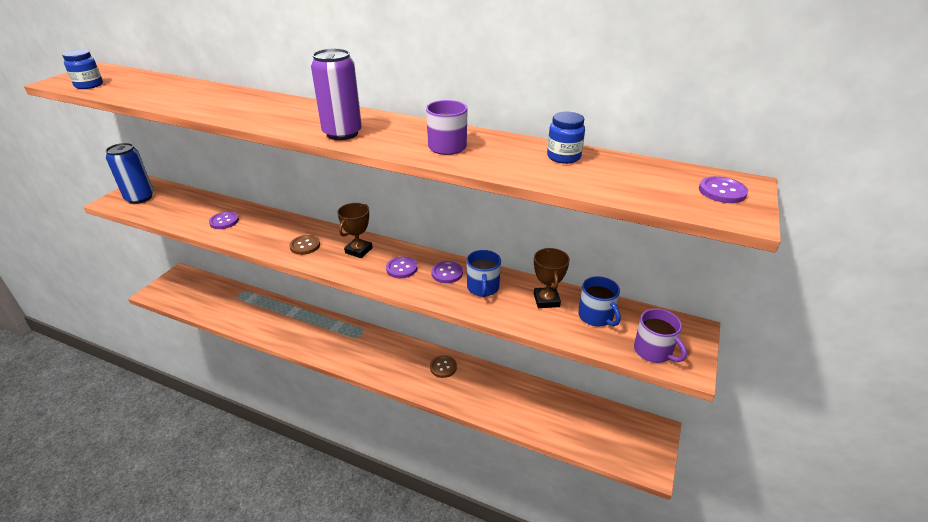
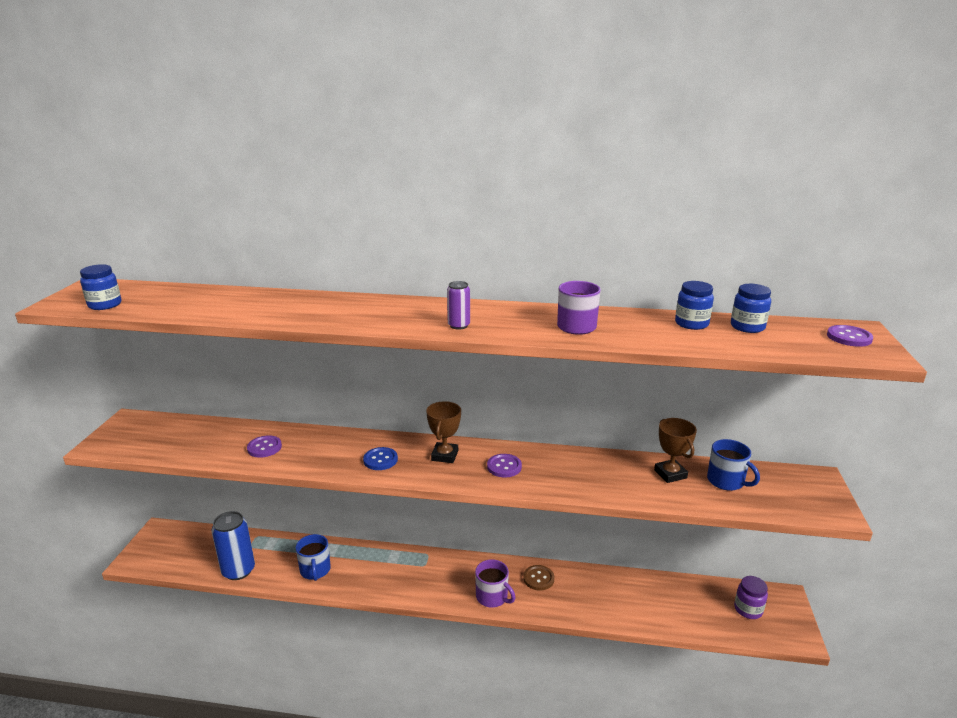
camera: 15 degrees left, 10 degrees down
(140, 198) = (135, 436): blue can -> blue can (238, 570)
(305, 246) = (380, 460): brown button -> blue button
(342, 133) = (459, 325): purple can -> purple can, size x0.53
(447, 273) = (554, 464): purple button -> none
(483, 288) = (601, 472): blue mug -> blue mug (315, 570)
(615, 433) = (748, 609): none -> purple jar
(619, 167) = (747, 327): none -> blue jar
(653, 351) = (797, 504): purple mug -> purple mug (492, 597)

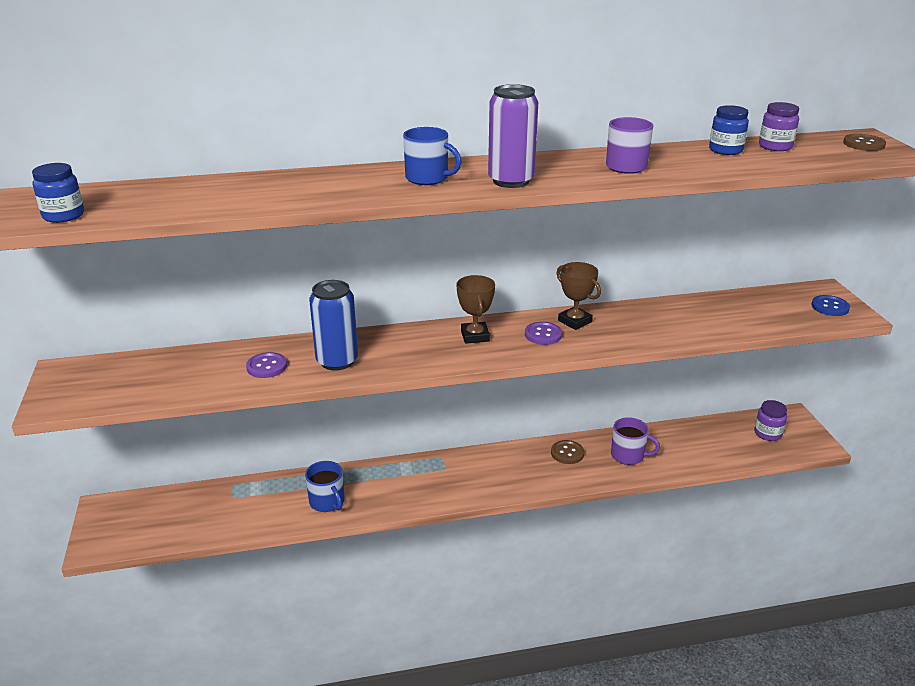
camera: 20 degrees left, 5 degrees up
(238, 570) = (236, 524): blue can -> blue can (337, 361)
(380, 460) = (410, 353): blue button -> blue button (830, 307)
(459, 325) = (511, 181): purple can -> purple can, size x1.87
(492, 597) = (532, 480): purple mug -> purple mug (628, 455)
(670, 474) = (701, 311): brown trophy -> brown trophy (574, 321)
(726, 481) = (753, 307): blue mug -> blue mug (428, 178)
(747, 327) = (775, 146): blue jar -> purple jar
(849, 337) = (863, 144): purple button -> brown button

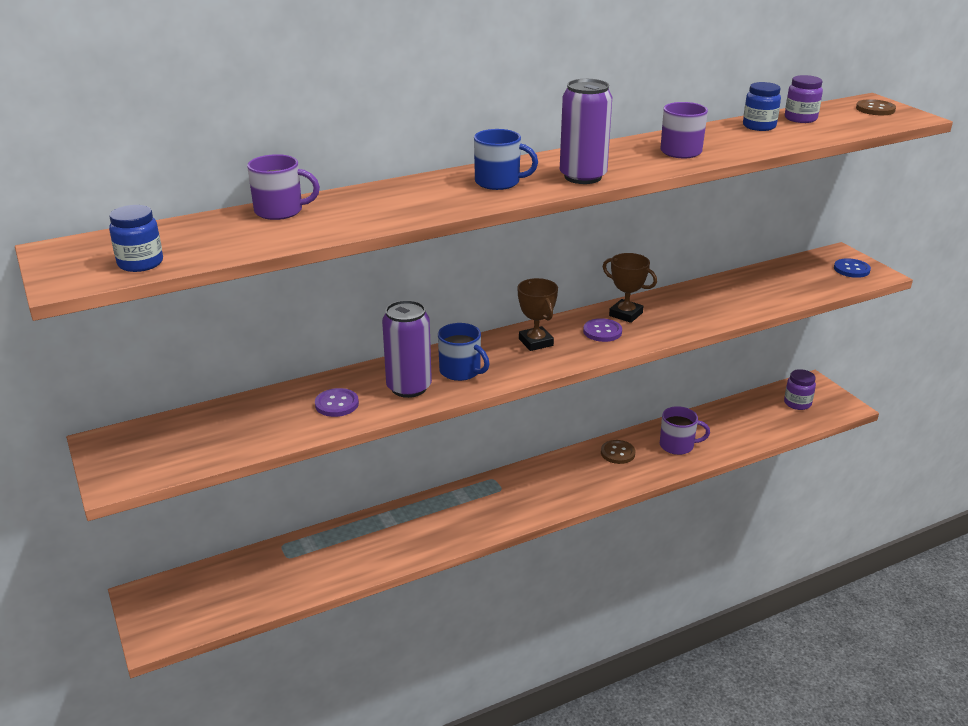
camera: 15 degrees left, 0 degrees up
(215, 184) = (280, 211): none -> purple mug
(327, 502) = (394, 544): blue mug -> blue mug (461, 371)
(337, 361) = (409, 387): blue can -> purple can

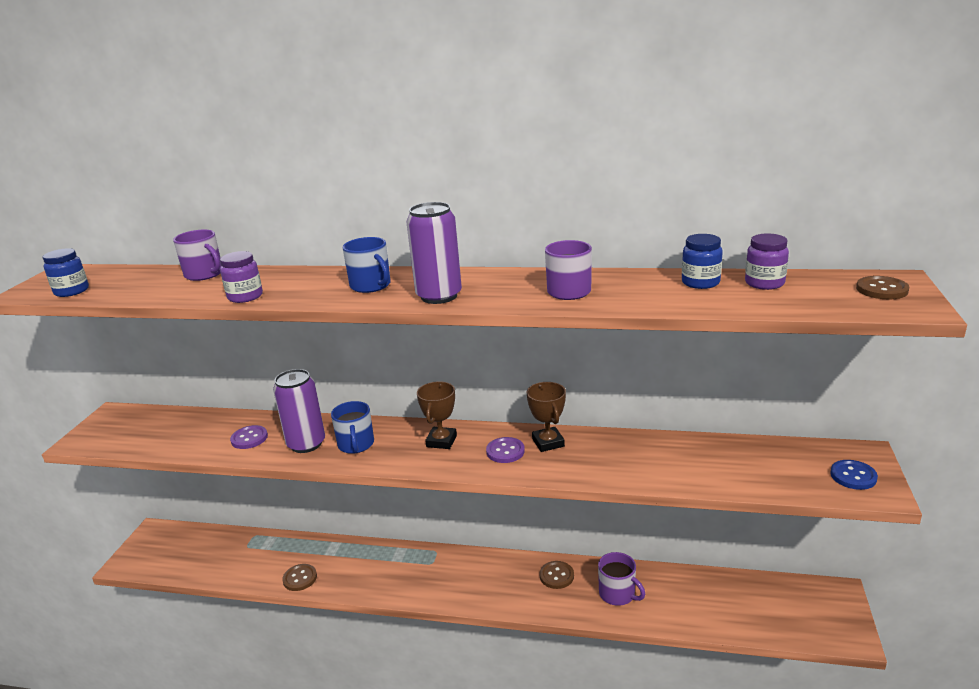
camera: 40 degrees right, 5 degrees down
(389, 556) = (300, 578): none -> brown button
(797, 403) = (794, 607): purple jar -> purple jar (245, 297)

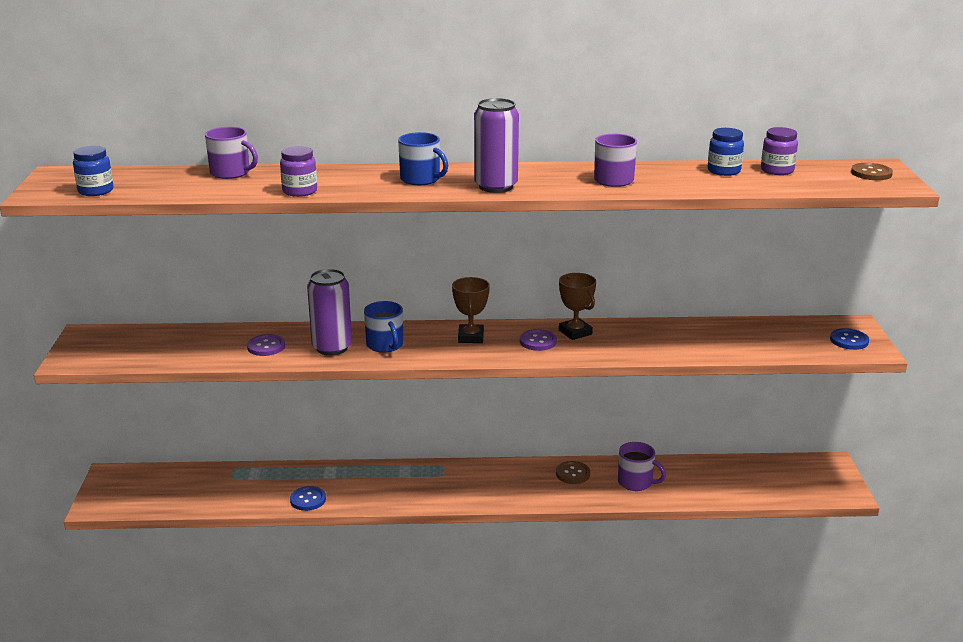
camera: 15 degrees left, 0 degrees up
(300, 578) = (308, 500): brown button -> blue button

